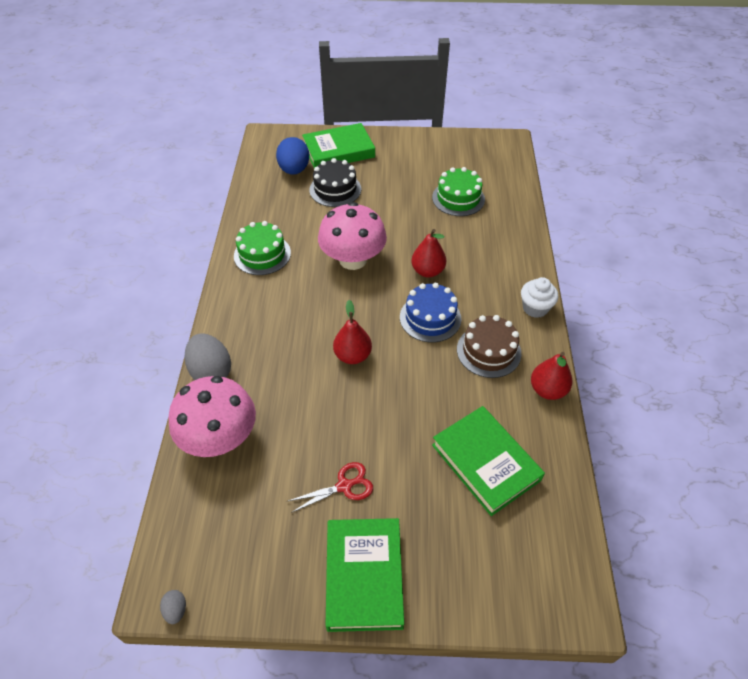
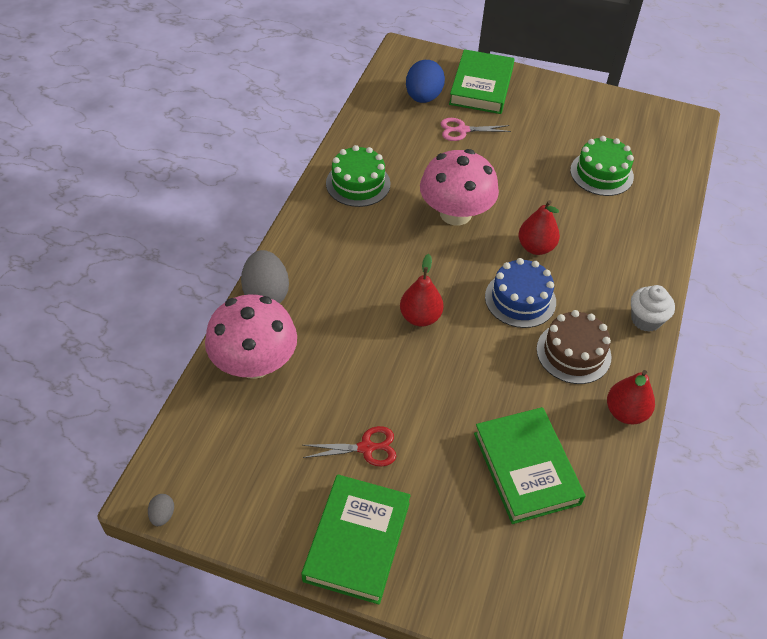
camera: 15 degrees right, 0 degrees up
(335, 189) = (462, 130): black cake -> pink scissors
(338, 150) = (481, 86): green book -> green book turned 75 degrees counterclockwise

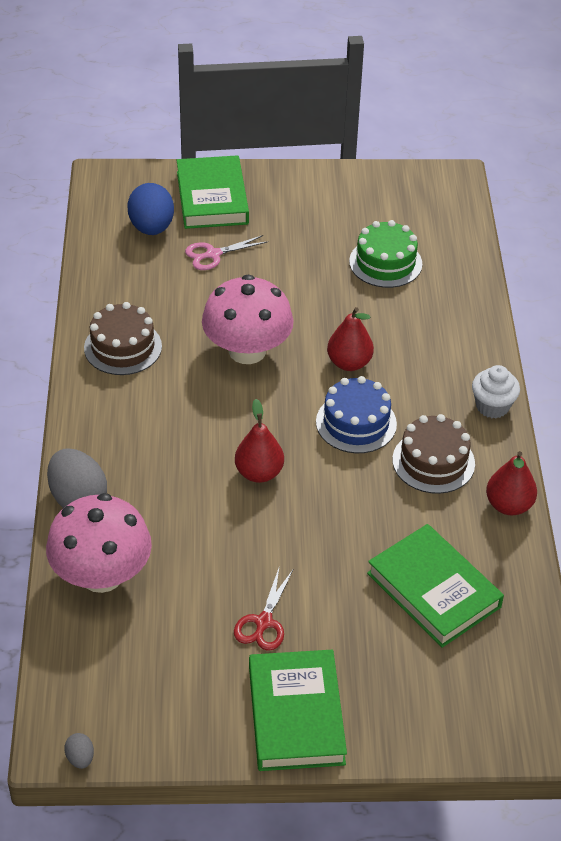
camera: 20 degrees left, 5 degrees down
(358, 183) = (123, 347): green cake -> brown cake
(366, 448) = (263, 622): red scissors -> red scissors turned 135 degrees clockwise

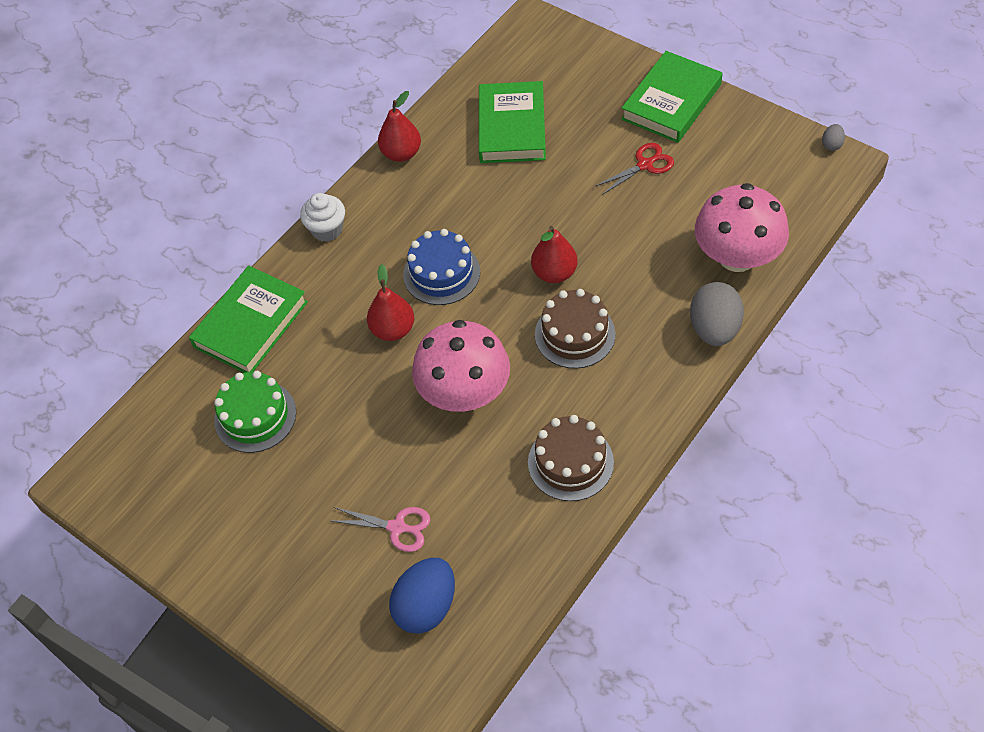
camera: 135 degrees left, 10 degrees up
(212, 198) = (330, 612): green book -> green book (251, 324)
(433, 461) = (417, 211): brown cake -> brown cake (575, 334)

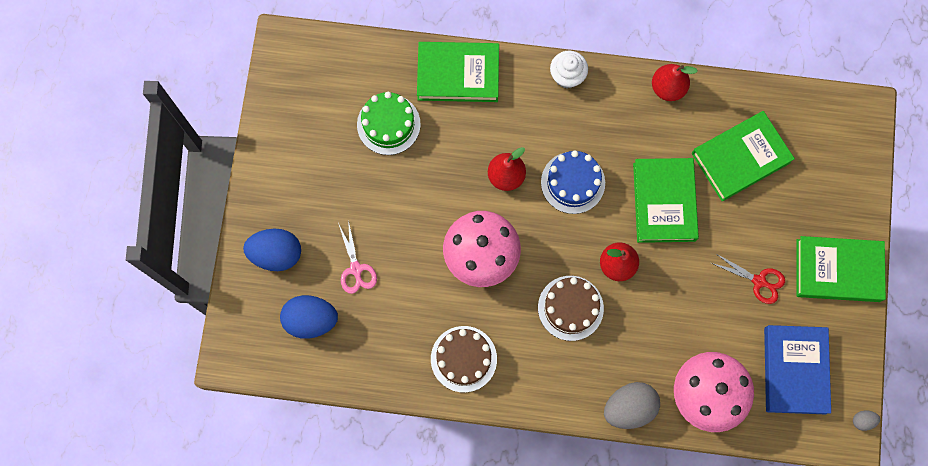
camera: 55 degrees right, 20 degrees up
(321, 608) = (276, 254): none -> blue egg
(514, 206) = (664, 202): none -> green book
(752, 175) = (795, 370): none -> blue book

